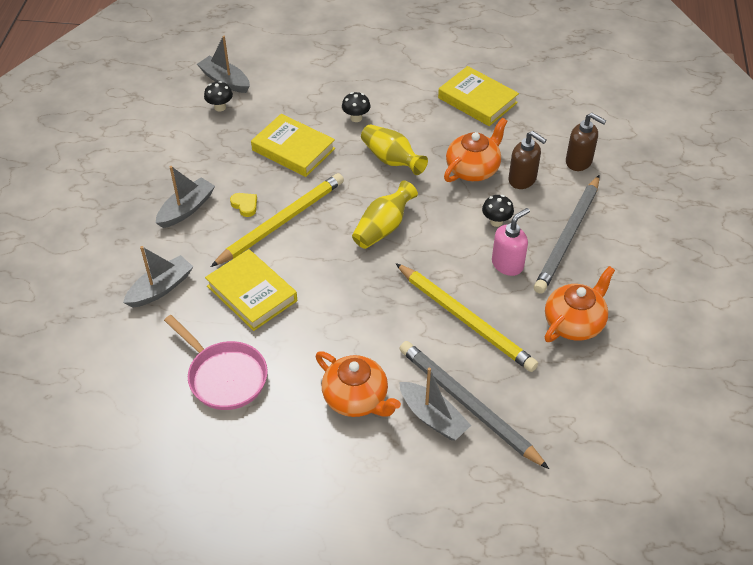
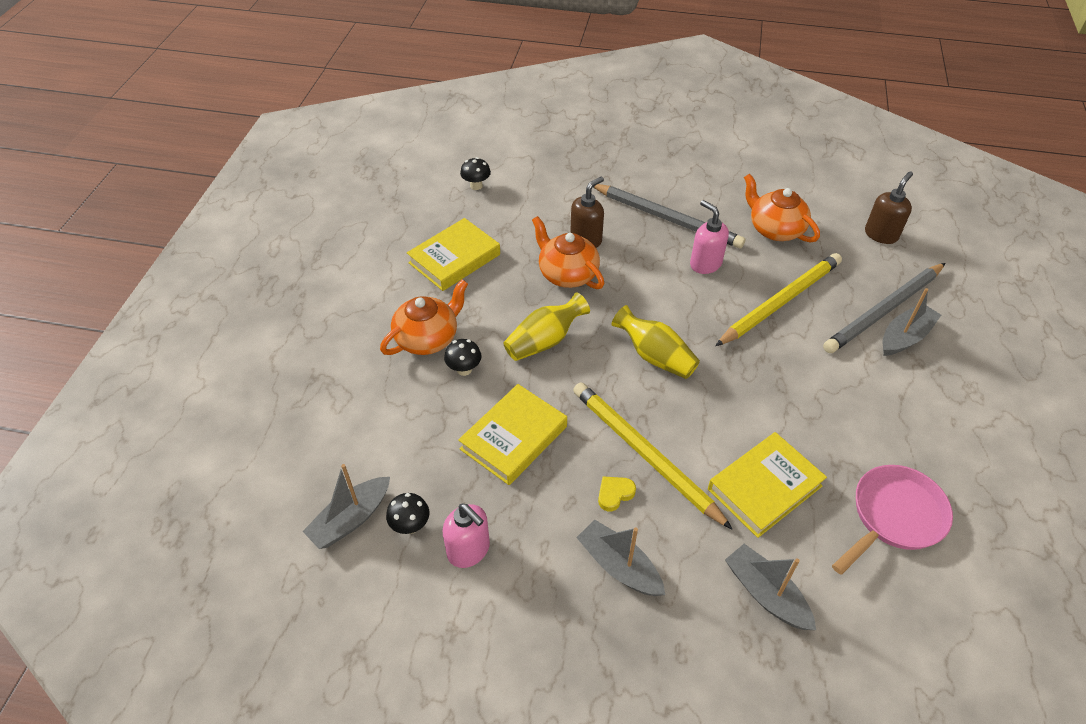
camera: 85 degrees left, 0 degrees up
(201, 135) = (469, 550): none -> pink soap dispenser
(356, 398) = (896, 394): orange teapot -> orange teapot (428, 338)
(496, 221) = (646, 265): black mushroom -> black mushroom (476, 186)
(579, 162) = (563, 197): brown soap dispenser -> brown soap dispenser (881, 234)

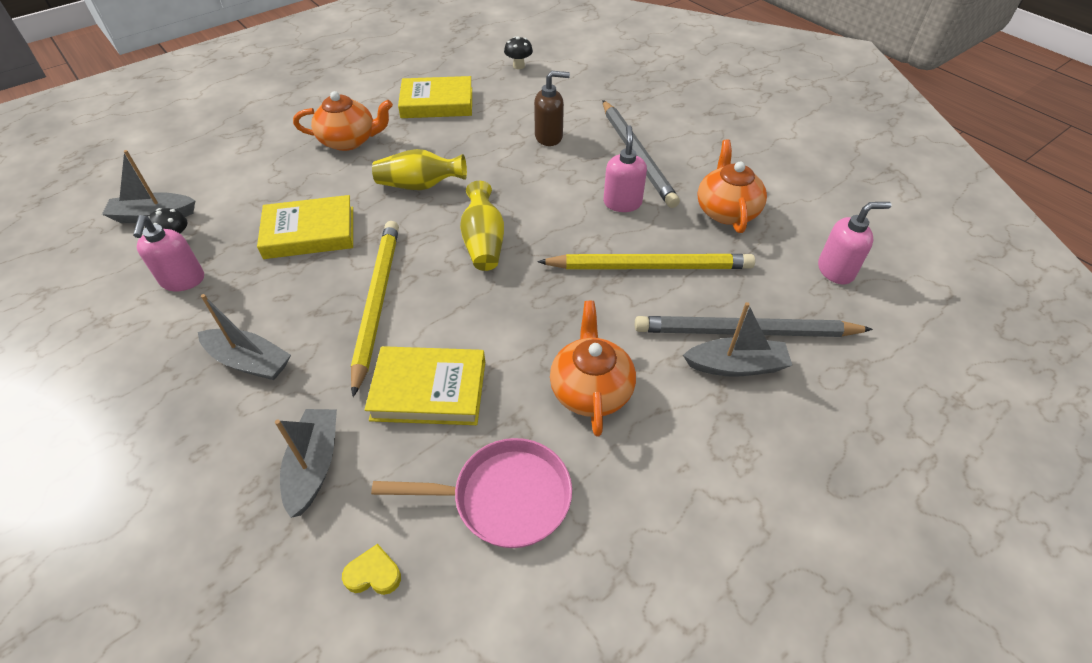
camera: 40 degrees right, 0 degrees up
(464, 369) = (342, 172): black mushroom -> none
(567, 274) = (500, 152): orange teapot -> orange teapot (591, 389)
(614, 494) = (317, 313): yellow heart -> yellow heart (373, 574)
(619, 566) = (249, 361): grey boat -> grey boat turned 120 degrees clockwise
(881, 234) = (836, 270): brown soap dispenser -> pink soap dispenser

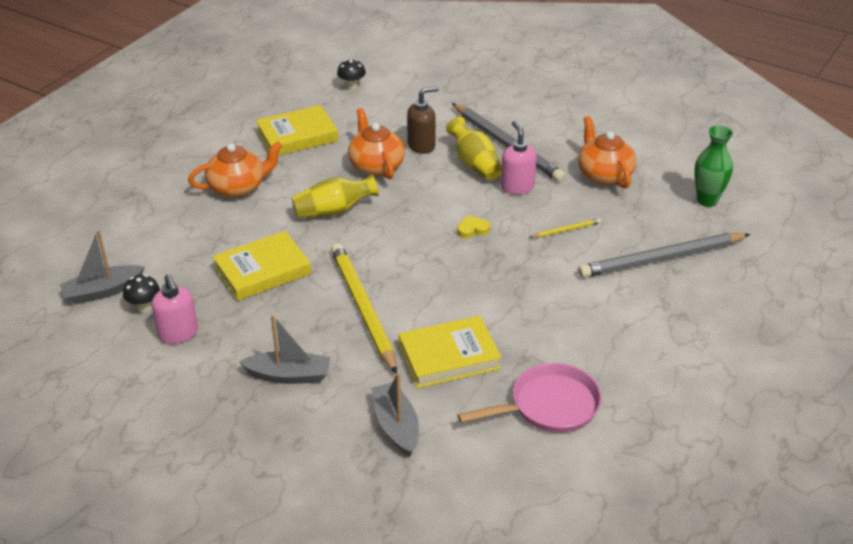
camera: 20 degrees left, 10 degrees down
(373, 574) = (487, 473): yellow heart -> yellow heart (472, 229)
(484, 242) = (421, 243): yellow vase -> yellow vase (474, 163)
(591, 389) = (570, 325): orange teapot -> orange teapot (376, 166)
(649, 266) = (566, 230): yellow pencil -> yellow pencil, size x0.43
(736, 366) = (665, 283): grey boat -> none
(836, 270) = (707, 200): pink soap dispenser -> green vase

